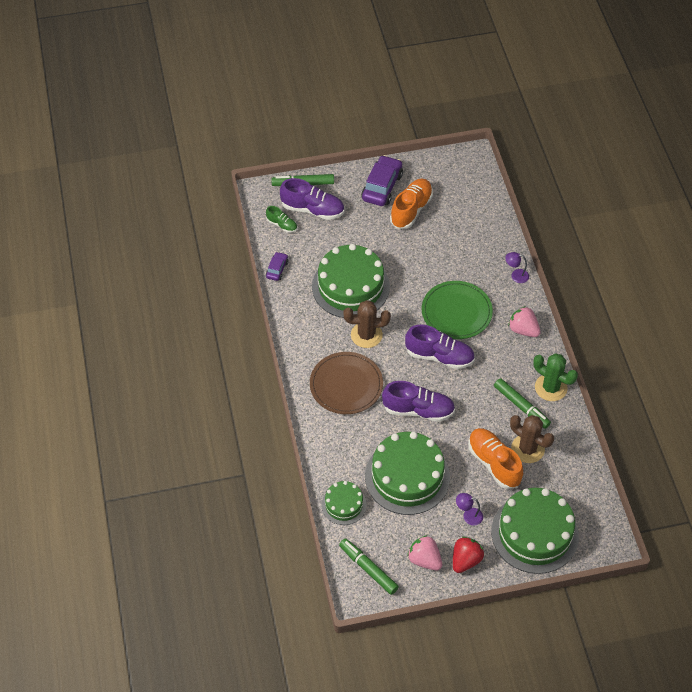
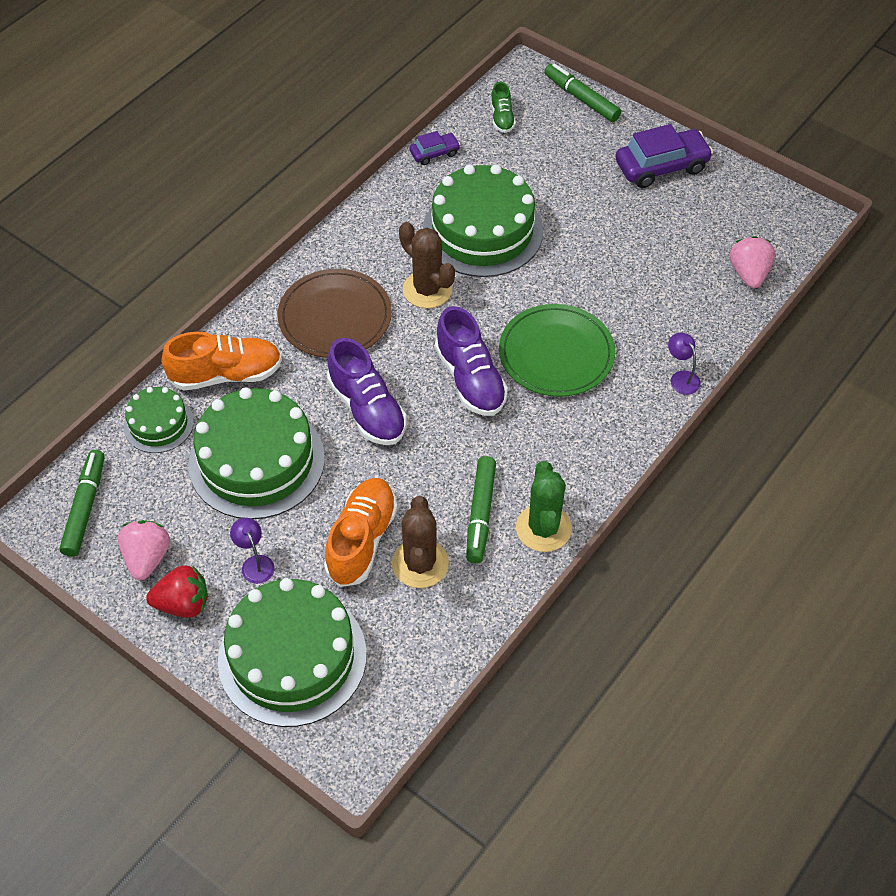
camera: 50 degrees right, 0 degrees up
(312, 209) = (555, 129): purple shoe -> none
(411, 210) = (660, 214): orange shoe -> orange shoe (226, 374)
(523, 330) = (604, 440): pink strawberry -> pink strawberry (749, 274)

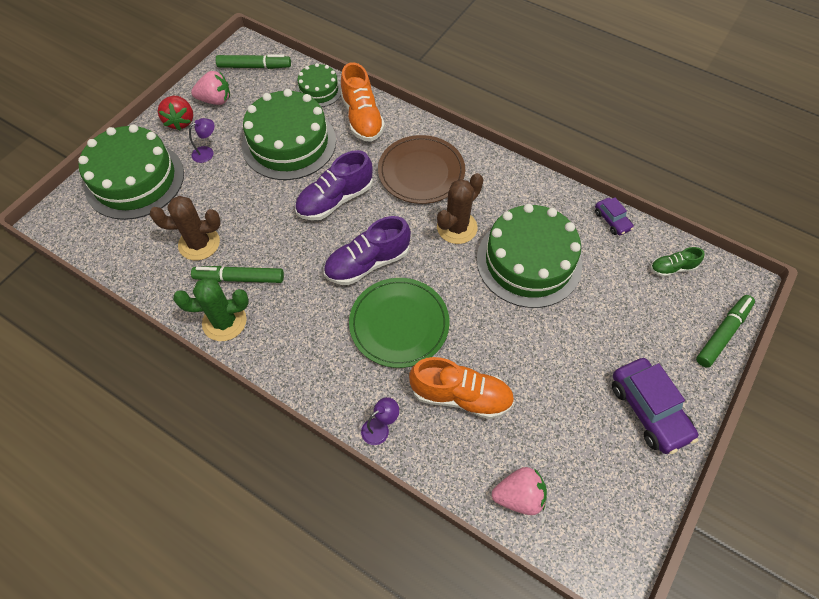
camera: 85 degrees right, 5 degrees up
(361, 540) = (221, 207): orange shoe -> orange shoe (461, 396)

